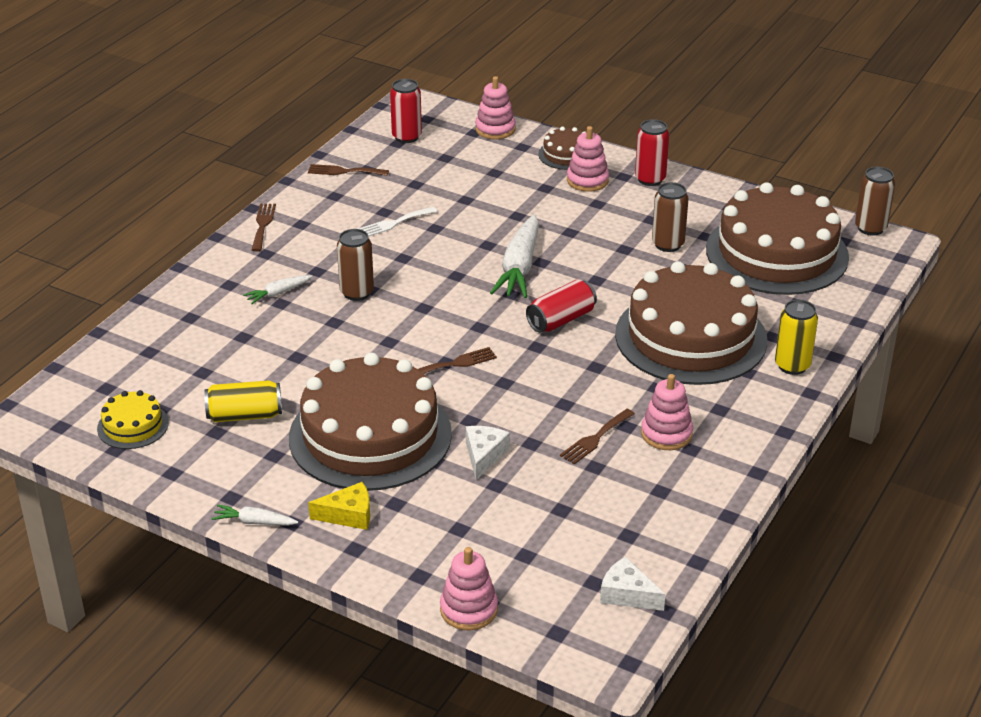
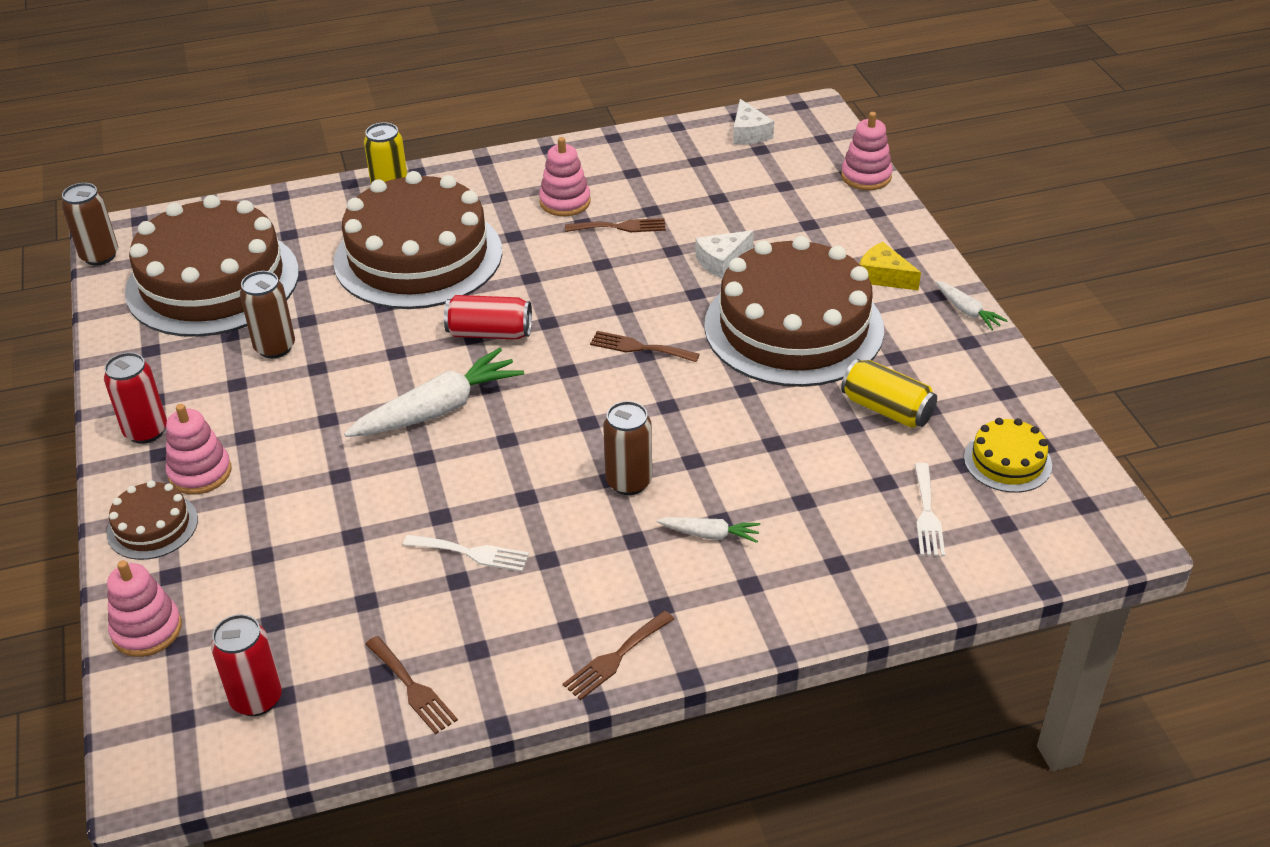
camera: 135 degrees left, 5 degrees up
(159, 368) = (927, 514): none -> white fork

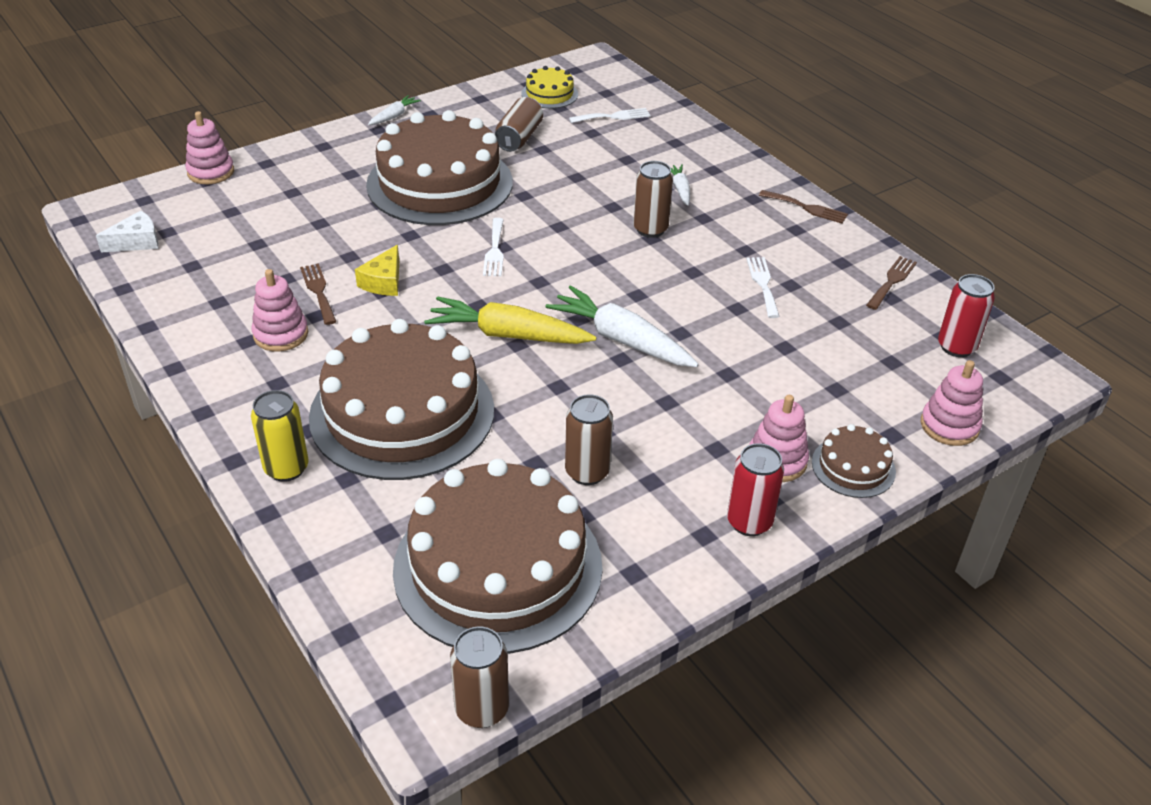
camera: 110 degrees left, 0 degrees up
(489, 333) = (508, 335): red can -> yellow carrot
(639, 347) = (494, 250): brown fork -> white fork
(722, 261) = (359, 228): white cheese -> none
(883, 276) = (360, 152): yellow cheese -> yellow cheese (383, 282)
(887, 409) = (519, 138): yellow can -> brown can

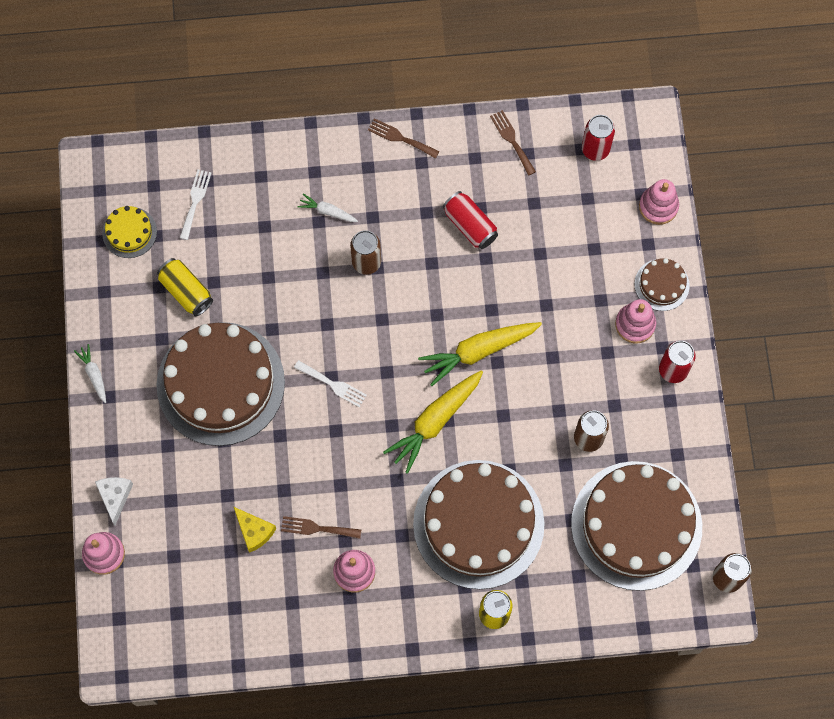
camera: 60 degrees left, 30 degrees up
(137, 242) = (179, 640): white cheese -> white cheese (115, 496)
(383, 282) = (329, 478): yellow cheese -> yellow cheese (254, 531)
(519, 138) = (186, 291): brown can -> yellow can
(621, 339) = (478, 351): white carrot -> yellow carrot
(763, 284) = (470, 225): white fork -> red can
(806, 208) = (400, 138): brown fork -> brown fork turned 120 degrees counterclockwise

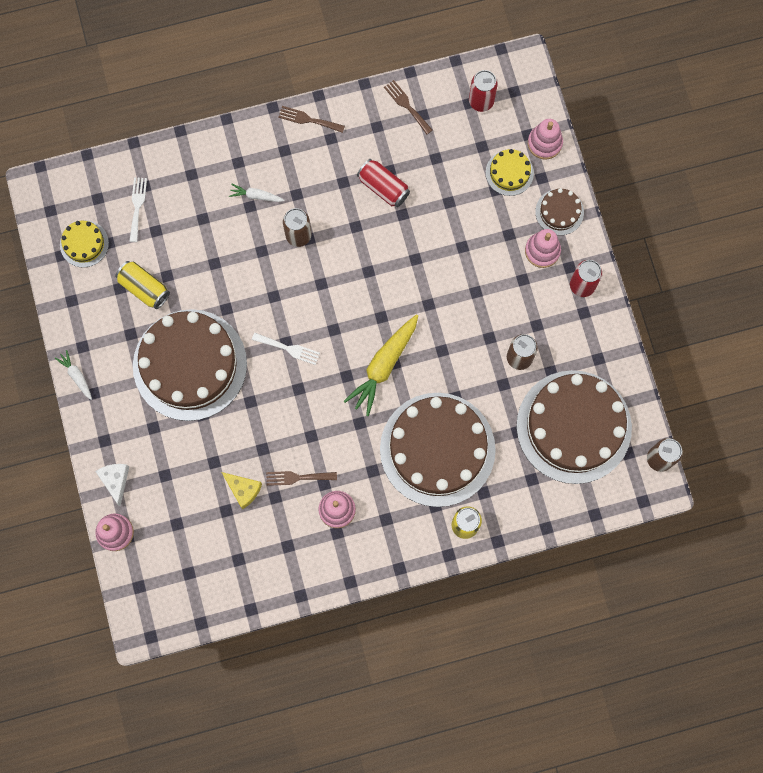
camera: 10 degrees left, 5 degrees up
(478, 351) = (410, 298): yellow carrot -> none
(613, 232) = (509, 173): none -> yellow cake

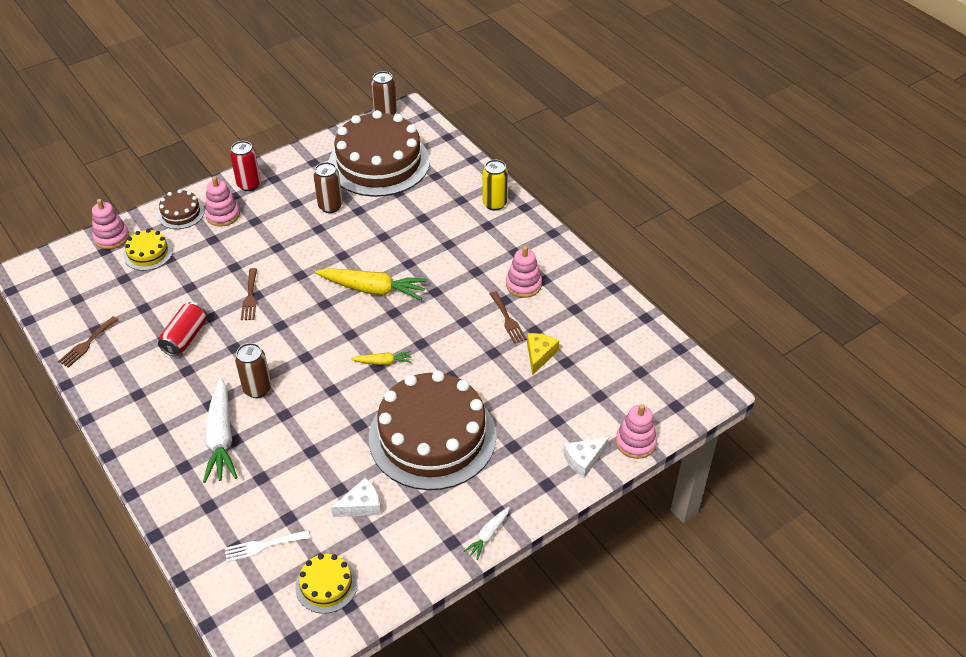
camera: 110 degrees left, 30 degrees down
(144, 288) = (361, 505): yellow can -> white cheese
(256, 196) = (221, 438): white carrot -> white carrot, size x2.00
(289, 349) = (383, 362): white fork -> yellow carrot
(308, 119) = (118, 419): brown fork -> brown fork (250, 297)
(437, 449) = (436, 236): brown cake -> none
(481, 101) = (73, 290): red can -> none

